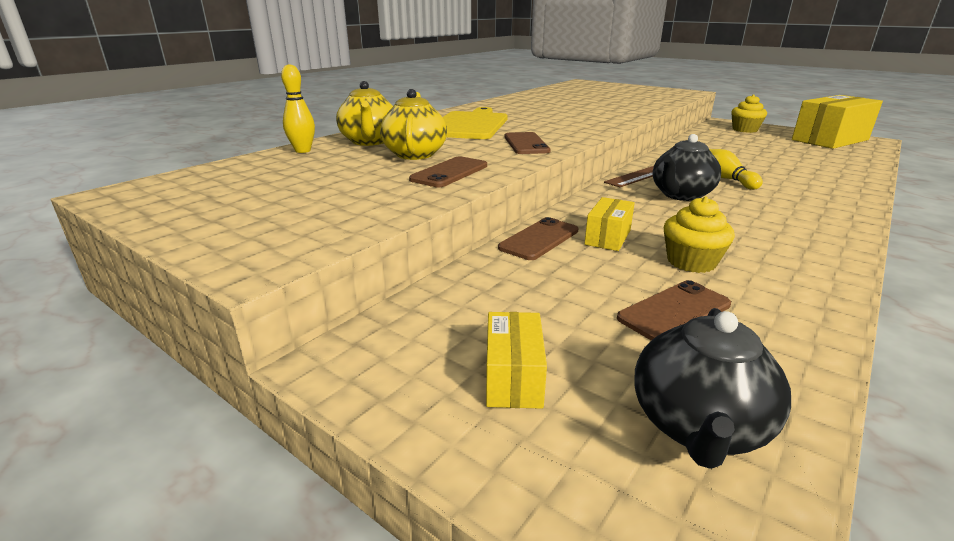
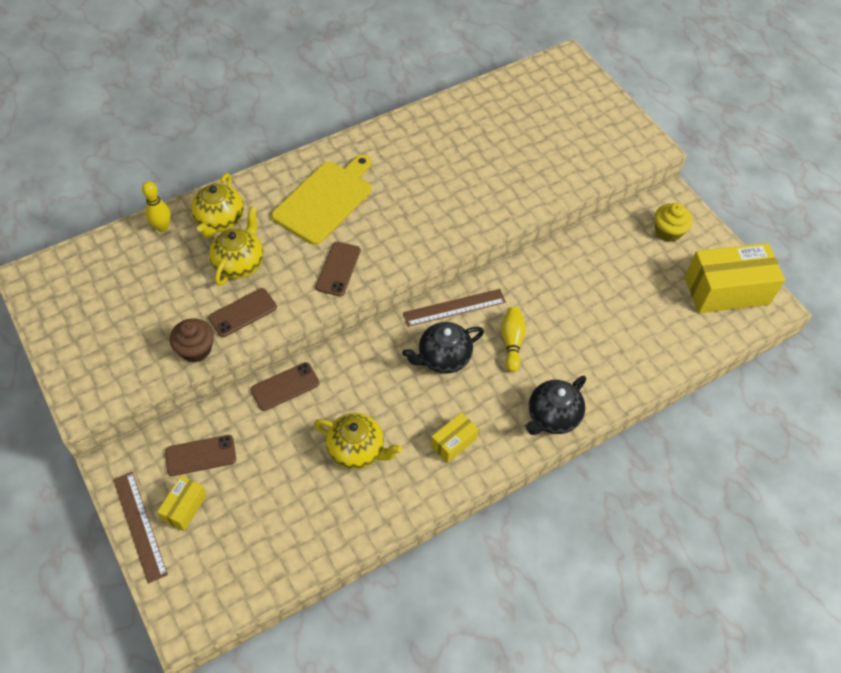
camera: 20 degrees right, 30 degrees up
(412, 198) = (196, 349): none -> brown cupcake
(446, 428) = (140, 526): none -> brown ruler
(608, 237) = (331, 401): yellow box -> yellow box (454, 442)
(674, 311) = (300, 492): brown phone -> brown phone (200, 455)
(691, 262) = (357, 450): yellow cupcake -> yellow teapot
(698, 427) = (238, 566): black teapot -> black teapot (552, 417)

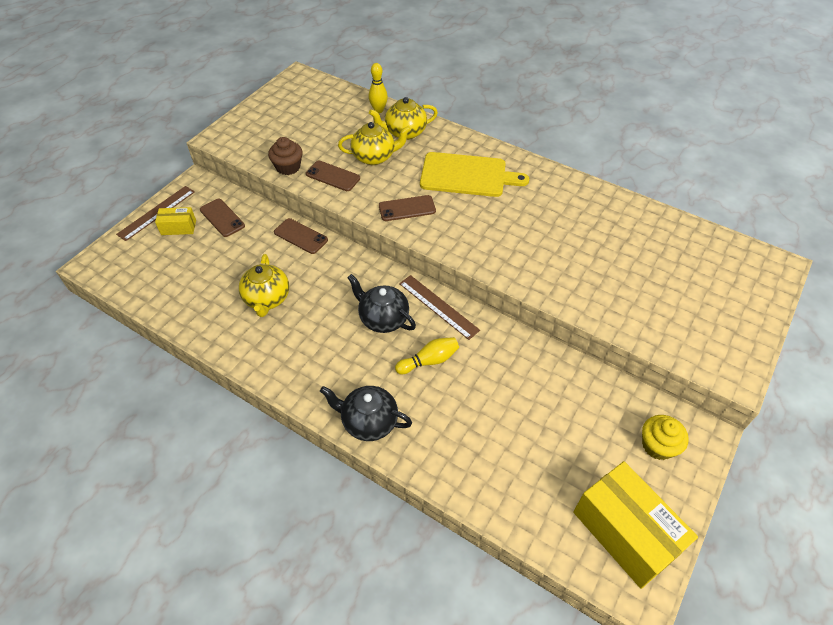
camera: 65 degrees right, 5 degrees down
(454, 442) = (304, 358): yellow box -> none

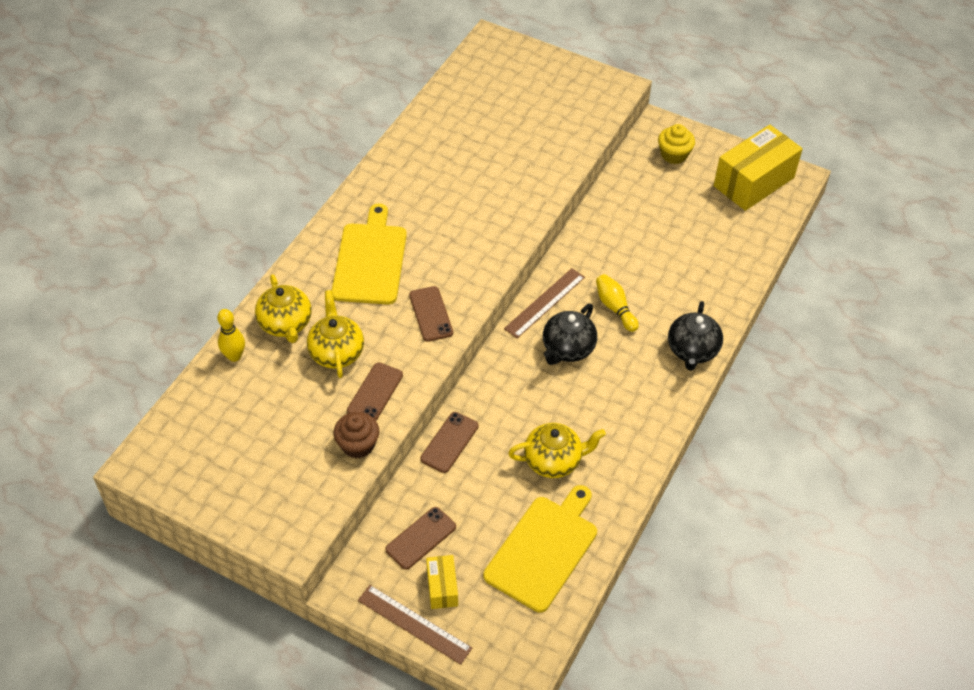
camera: 95 degrees left, 0 degrees up
(188, 286) = (543, 549): none -> yellow cutting board

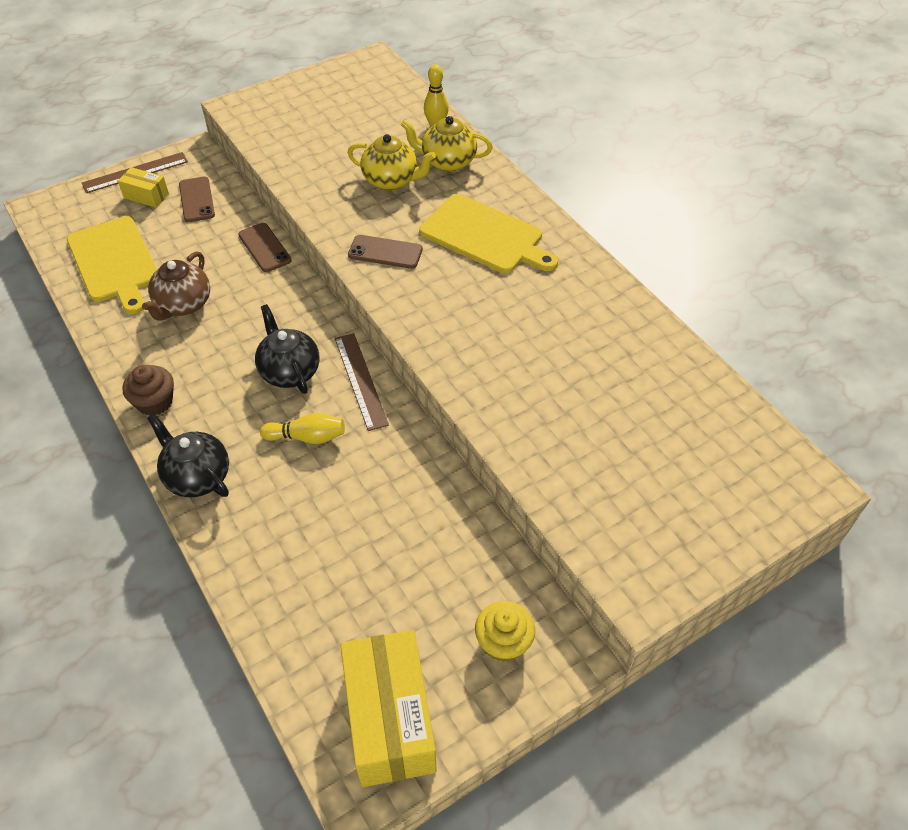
camera: 120 degrees right, 0 degrees up
(358, 445) = (287, 162): brown cupcake -> brown cupcake (155, 402)
(375, 393) = (329, 188): brown phone -> none
(554, 461) = (183, 305): yellow teapot -> brown teapot

